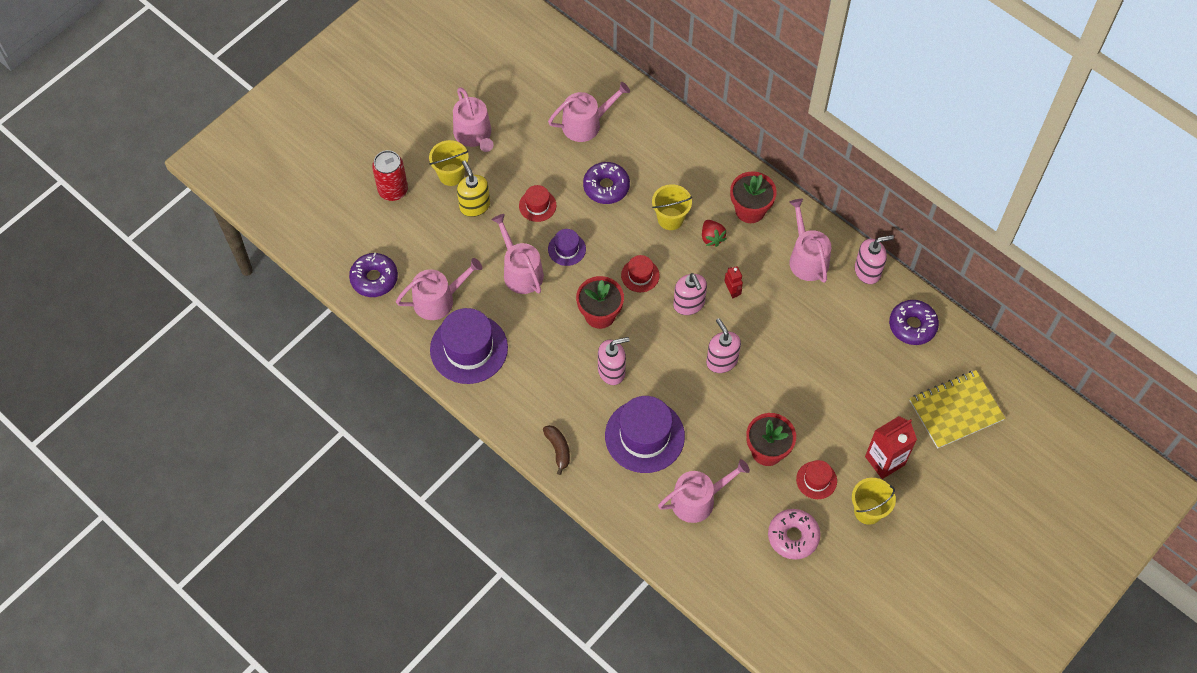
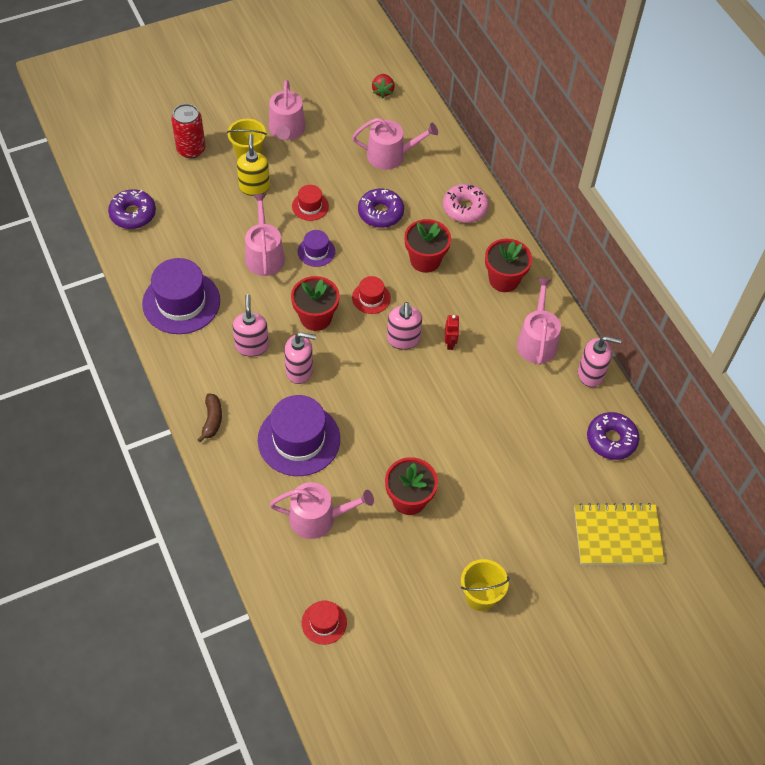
camera: 20 degrees right, 5 degrees down
(438, 300) = (178, 252): pink watering can -> none
(670, 218) = (425, 260): yellow bucket -> red flower pot
(712, 237) = (455, 290): red strawberry -> red strawberry (382, 91)
(721, 361) = (407, 401): pink soap dispenser -> pink soap dispenser (252, 346)
(793, 536) = (392, 590): pink donut -> pink donut (465, 208)
(816, 480) = (443, 546): red hat -> red hat (324, 622)
(885, 460) = (521, 555): red carton -> none

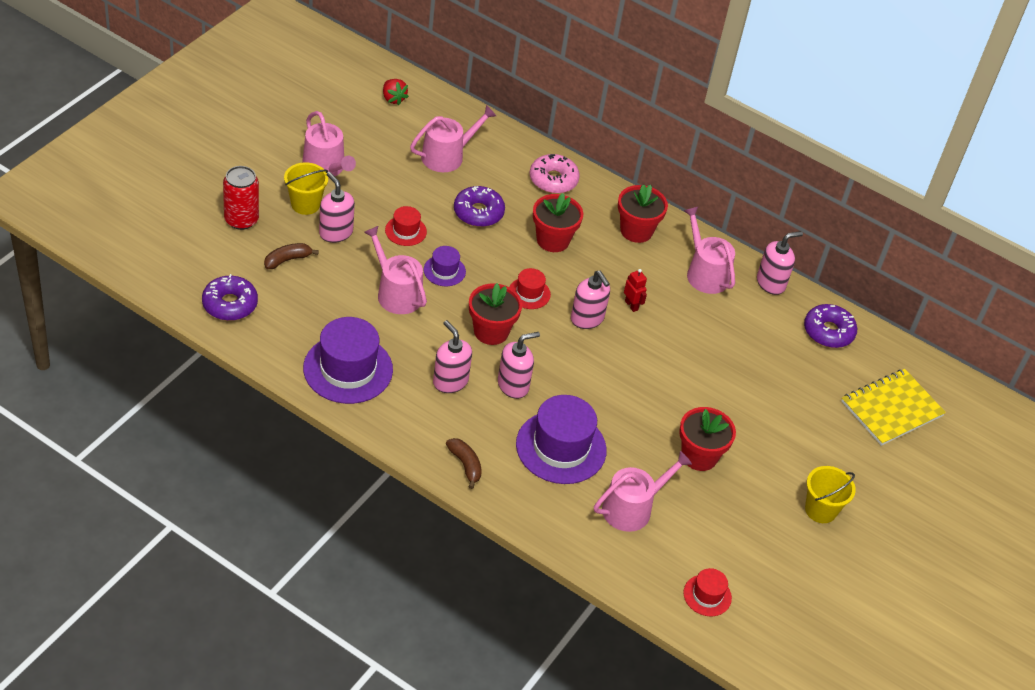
camera: 35 degrees left, 10 degrees down
(201, 195) = (287, 260): none -> brown banana
(254, 187) = (335, 232): yellow soap dispenser -> pink soap dispenser

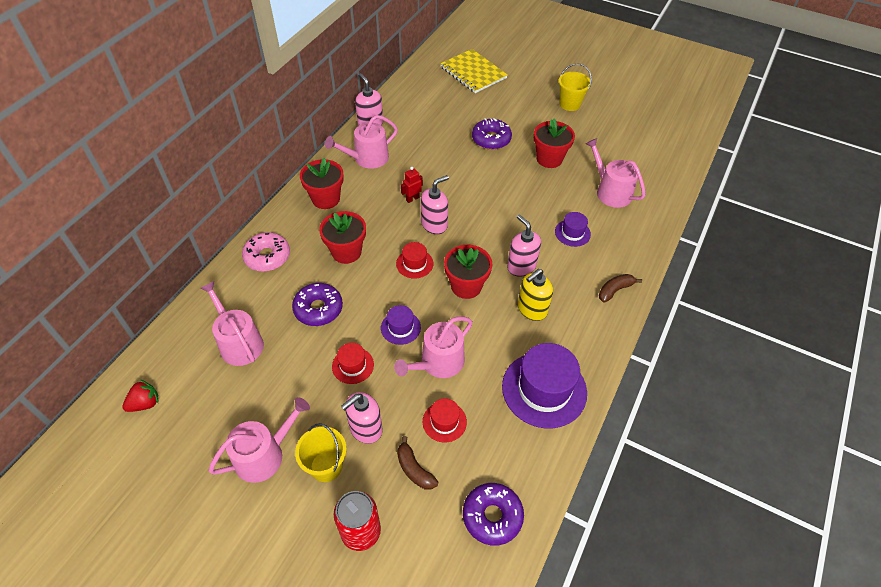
camera: 90 degrees left, 5 degrees up
(450, 381) = (532, 309): pink soap dispenser -> yellow soap dispenser
(561, 447) = (572, 233): purple hat -> purple hat, size x0.50
(707, 595) = (663, 153): red hat -> red hat (444, 421)
(828, 332) = (412, 98): purple donut -> purple donut (491, 139)

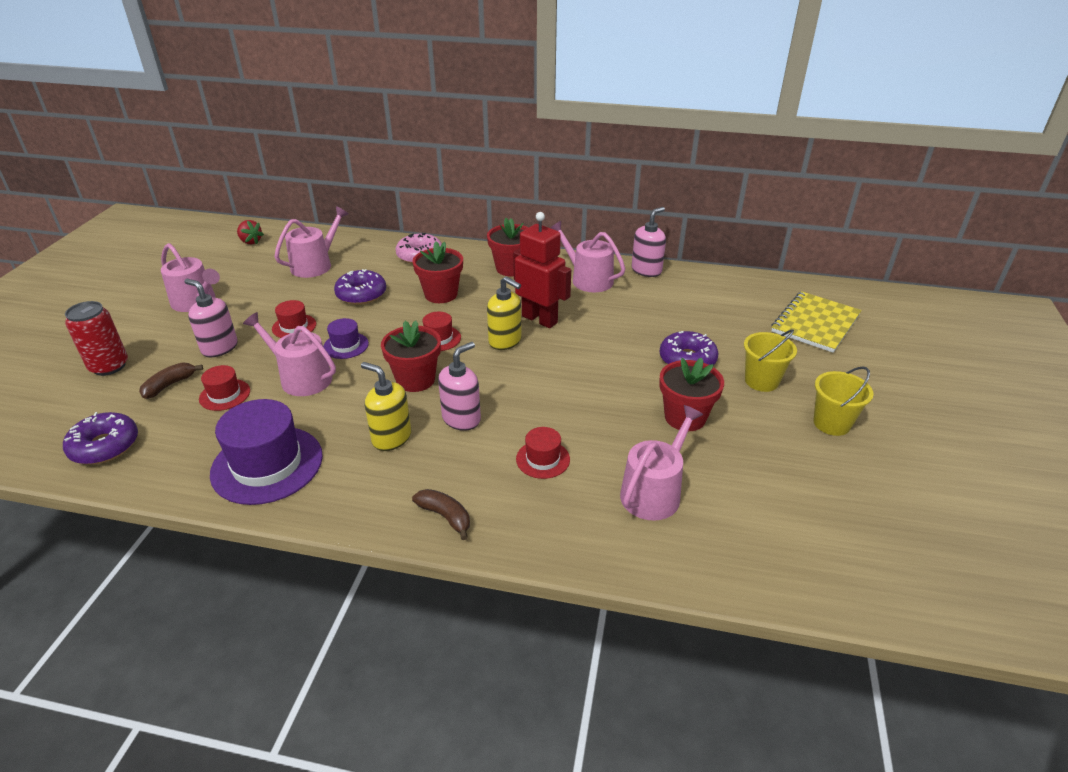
camera: 75 degrees right, 15 degrees down
(326, 466) = (180, 335): yellow bucket -> yellow bucket (761, 381)
(412, 199) = (540, 319): red robot -> red robot, size x2.18
(434, 224) = (505, 341): pink soap dispenser -> yellow soap dispenser
(572, 233) = (543, 459): purple hat -> red hat

